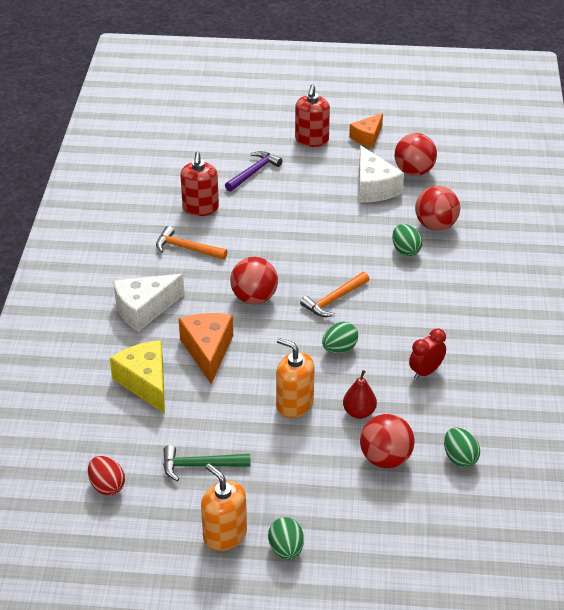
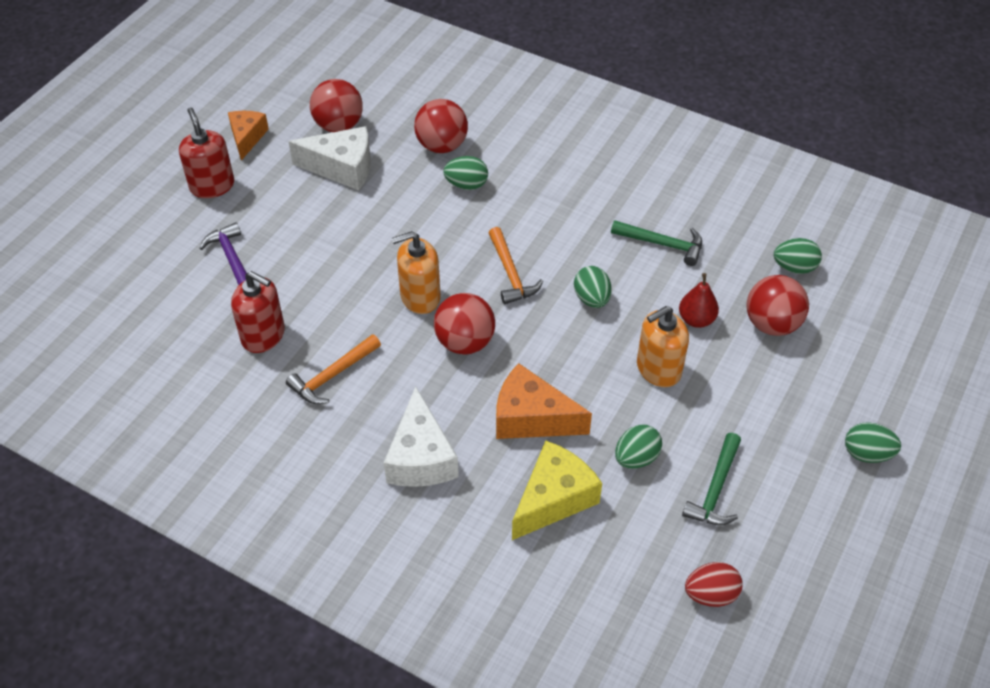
camera: 65 degrees left, 10 degrees up
(145, 382) = (553, 499): yellow cheese -> yellow cheese turned 135 degrees clockwise
(204, 415) = (636, 458): none -> green egg
(225, 535) = (828, 501): orange soap dispenser -> orange soap dispenser (420, 297)
(311, 140) = (212, 186): red soap dispenser -> red soap dispenser turned 150 degrees counterclockwise
(367, 137) = (247, 138): orange cheese -> orange cheese turned 150 degrees counterclockwise
(425, 372) = (662, 244): red clock -> green hammer

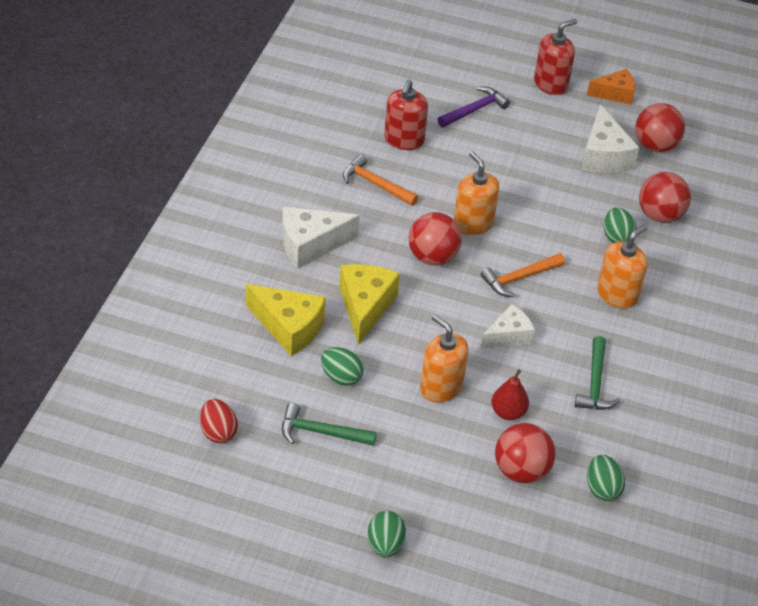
camera: 75 degrees right, 5 degrees down
(531, 418) = (365, 306): orange cheese -> yellow cheese
(546, 202) = (617, 295): none -> orange soap dispenser
(592, 299) = (508, 336): green egg -> white cheese

